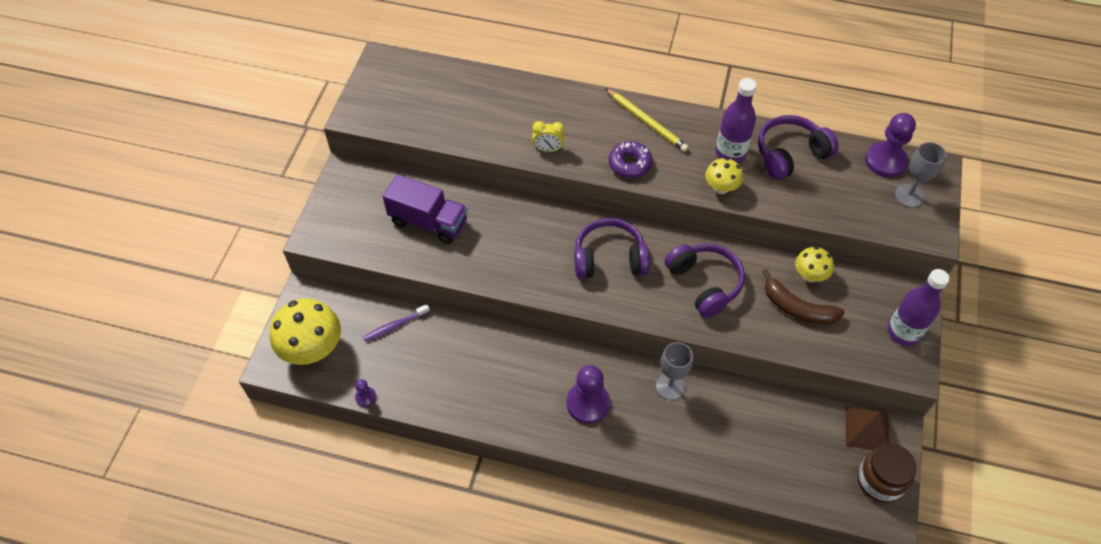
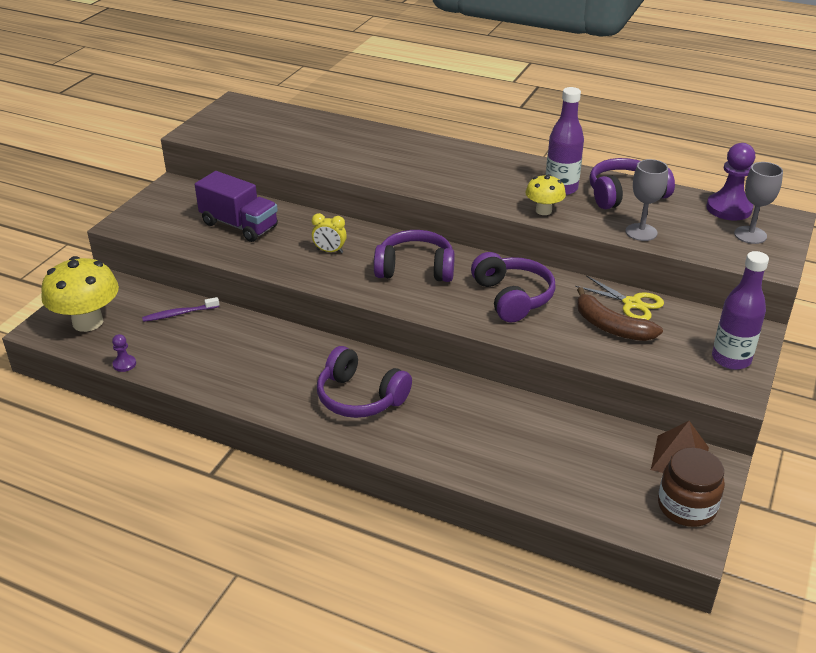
camera: 10 degrees right, 20 degrees down
(548, 149) = (373, 170): yellow clock -> yellow clock (329, 251)
(588, 403) = (360, 397): purple pawn -> purple headphones
(630, 164) = (452, 186): purple donut -> none
(646, 122) = (480, 161): yellow pencil -> none
(670, 386) = (457, 394): grey goblet -> grey goblet (641, 232)
(809, 275) = (632, 303): yellow mushroom -> yellow scissors

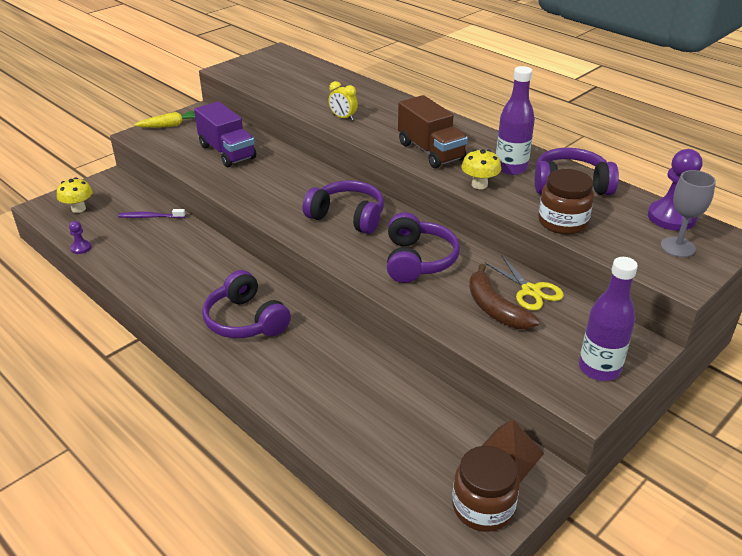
camera: 20 degrees right, 0 degrees up
(88, 322) = (78, 209): yellow mushroom -> yellow mushroom, size x0.55
(151, 207) = (171, 125): none -> yellow carrot
(329, 251) = (285, 187): yellow clock -> yellow clock (343, 118)
(474, 186) = (430, 151): none -> brown truck
(641, 232) = (562, 222): grey goblet -> brown jar

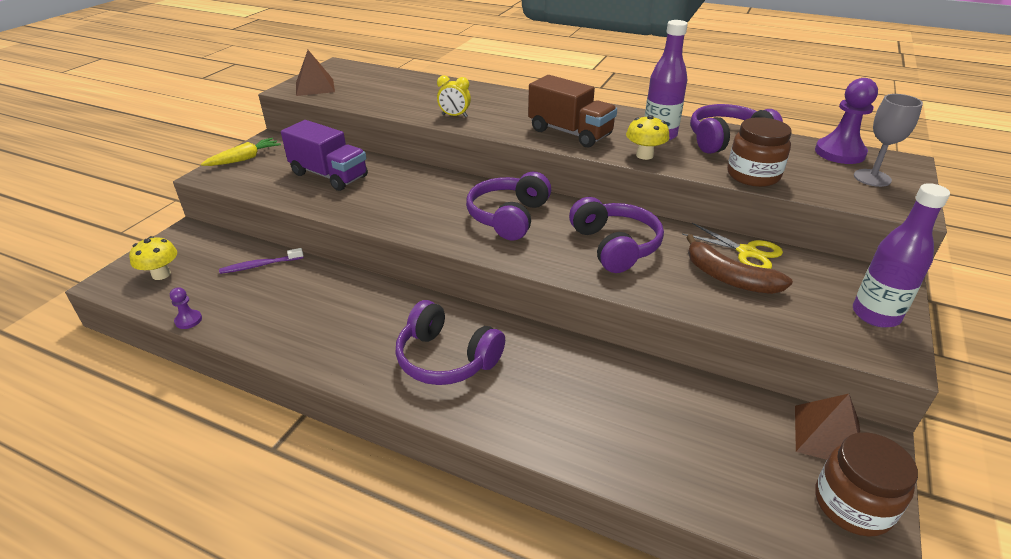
camera: 20 degrees left, 0 degrees up
(246, 70) = (315, 87): none -> brown pyramid
(347, 217) = (509, 217): purple headphones -> purple headphones turned 75 degrees counterclockwise

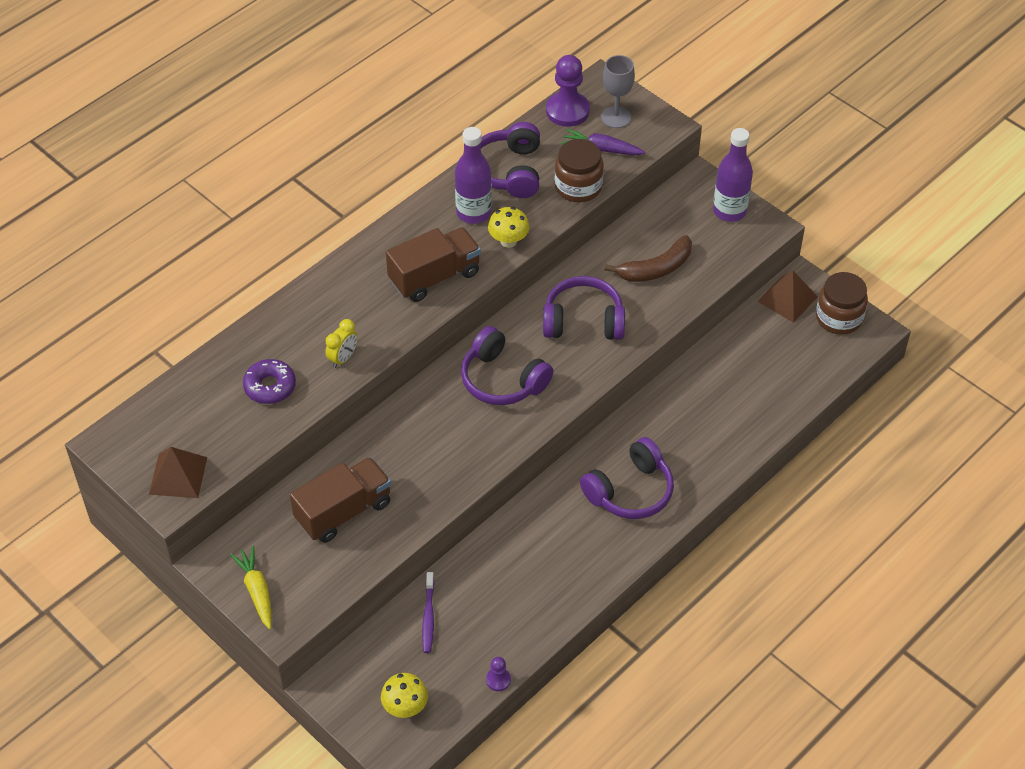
camera: 70 degrees left, 15 degrees up
(329, 175) = (343, 511): purple truck -> brown truck
(410, 98) = (270, 386): none -> purple donut
(747, 252) = (629, 241): yellow scissors -> none
(819, 178) = (601, 149): none -> purple carrot

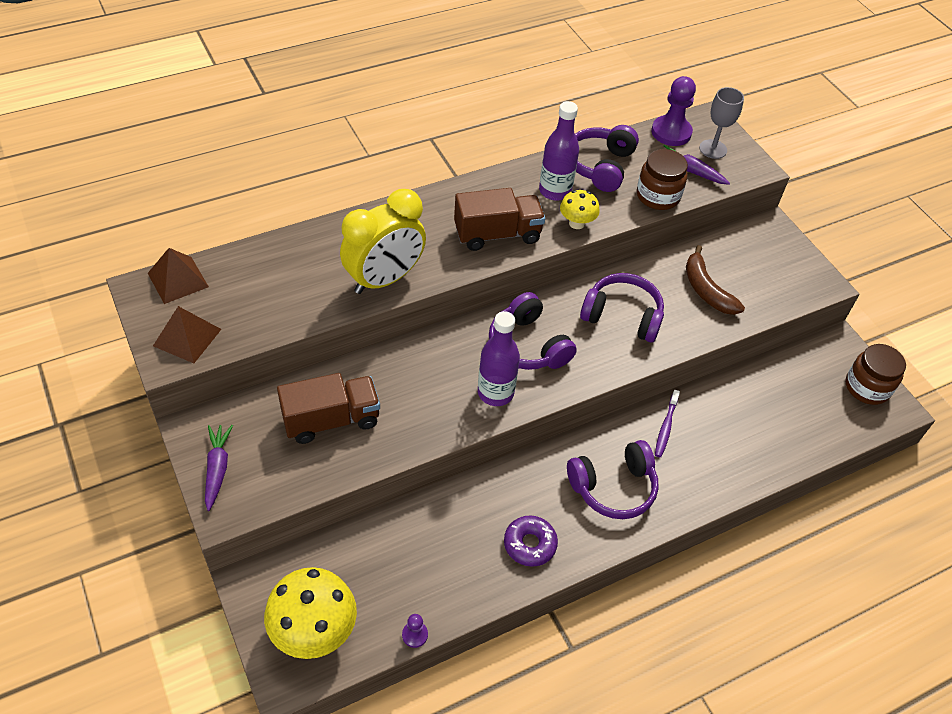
camera: 15 degrees right, 0 degrees up
(257, 591) = (217, 469): yellow carrot -> purple carrot
(270, 386) = (308, 284): purple donut -> purple donut (530, 544)
(343, 358) = (384, 279): yellow clock -> yellow clock, size x2.31
(405, 707) = (314, 631): yellow mushroom -> yellow mushroom, size x1.83
(428, 617) = (375, 546): purple toothbrush -> purple toothbrush (666, 427)
(656, 268) = (706, 290): brown banana -> brown banana turned 75 degrees clockwise
(729, 211) = (792, 260): purple bottle -> purple bottle (495, 393)
(787, 299) = (822, 355): brown pyramid -> brown pyramid (178, 280)

